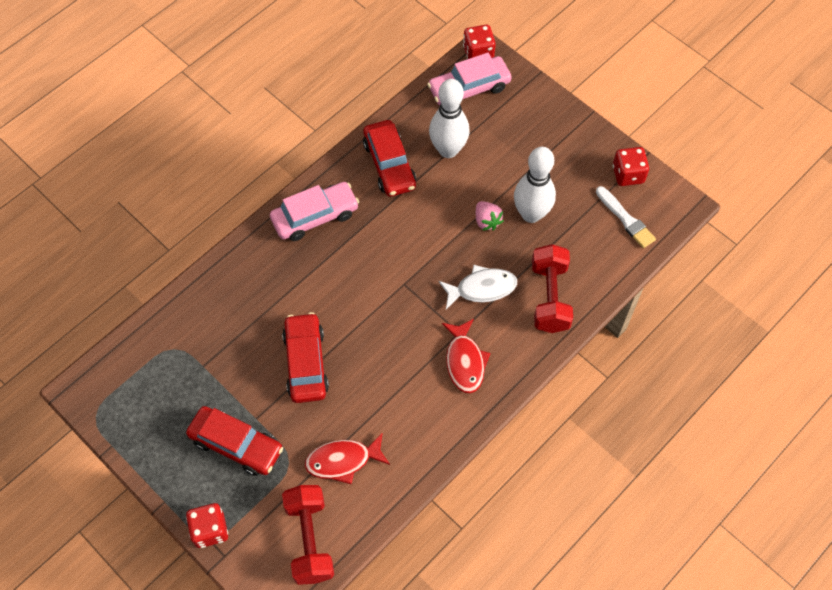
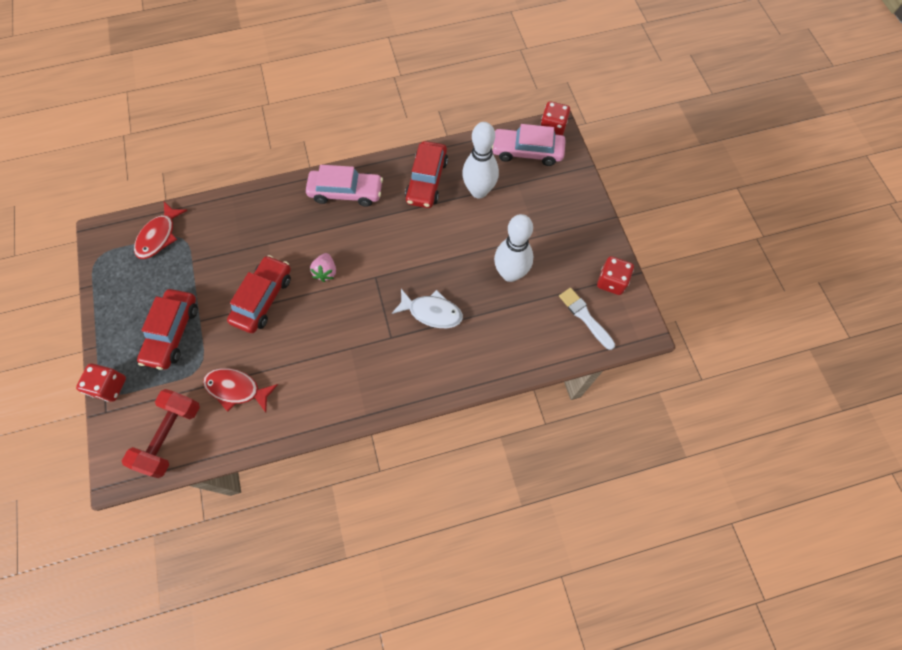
camera: 30 degrees right, 5 degrees up
(236, 444) = (172, 333): red car -> red car turned 45 degrees clockwise
(464, 361) = (379, 363): red fish -> red fish (159, 236)
(487, 221) = (471, 261): pink strawberry -> pink strawberry (326, 272)
(549, 297) = (480, 348): red dumbbell -> none
(625, 219) = (585, 317): white brush -> white brush turned 150 degrees clockwise

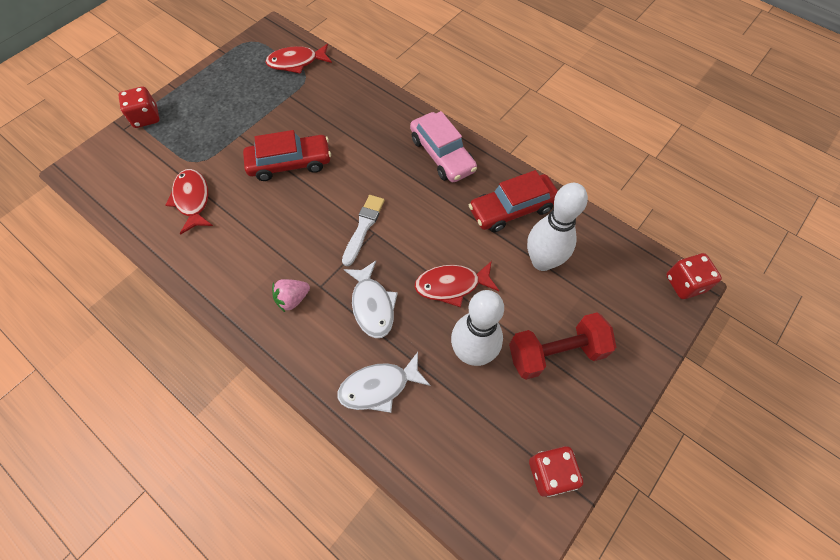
camera: 55 degrees right, 5 degrees down
(171, 436) = (124, 183): red dumbbell -> red dumbbell (555, 353)
(172, 333) = (217, 125): red car -> none
(326, 272) = (349, 191): pink strawberry -> pink strawberry (293, 299)
(454, 254) = (451, 285): none -> red fish
(493, 343) = (379, 386): none -> white fish
(527, 152) = (631, 277): pink car -> none
(585, 317) = (481, 470): white brush -> white brush (363, 227)

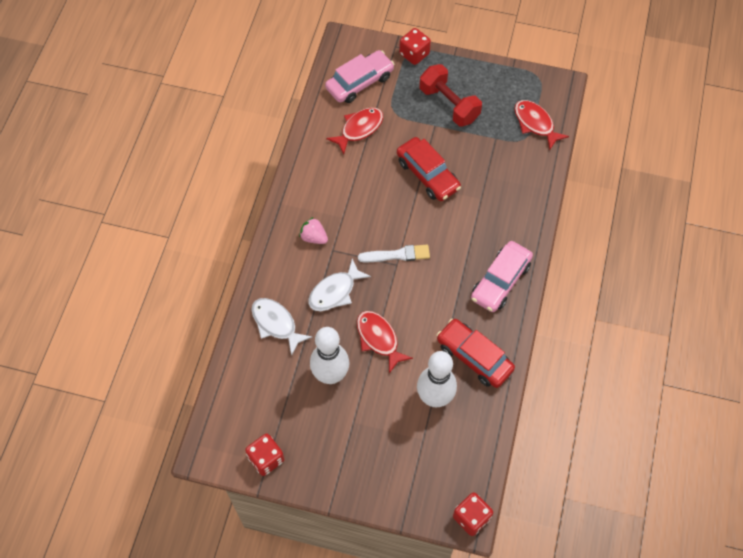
camera: 65 degrees right, 0 degrees up
(137, 176) = (359, 82): none -> pink car
(555, 353) = (358, 434): red dumbbell -> red dumbbell (449, 104)

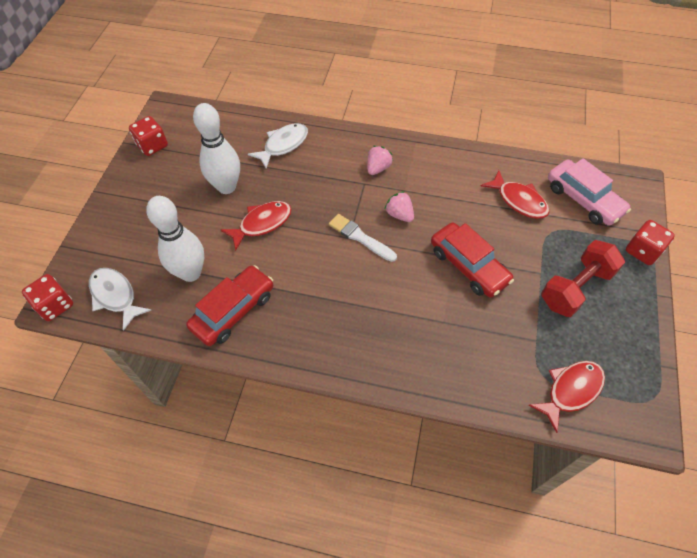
camera: 90 degrees right, 5 degrees down
(335, 291) = (316, 187): white fish -> white fish (115, 296)
(371, 222) = (399, 214): none -> pink strawberry
(397, 255) = (360, 237): white brush -> white brush turned 135 degrees clockwise
(427, 174) = (468, 266): red car -> red car turned 90 degrees counterclockwise
(500, 281) = (328, 340): pink car -> none

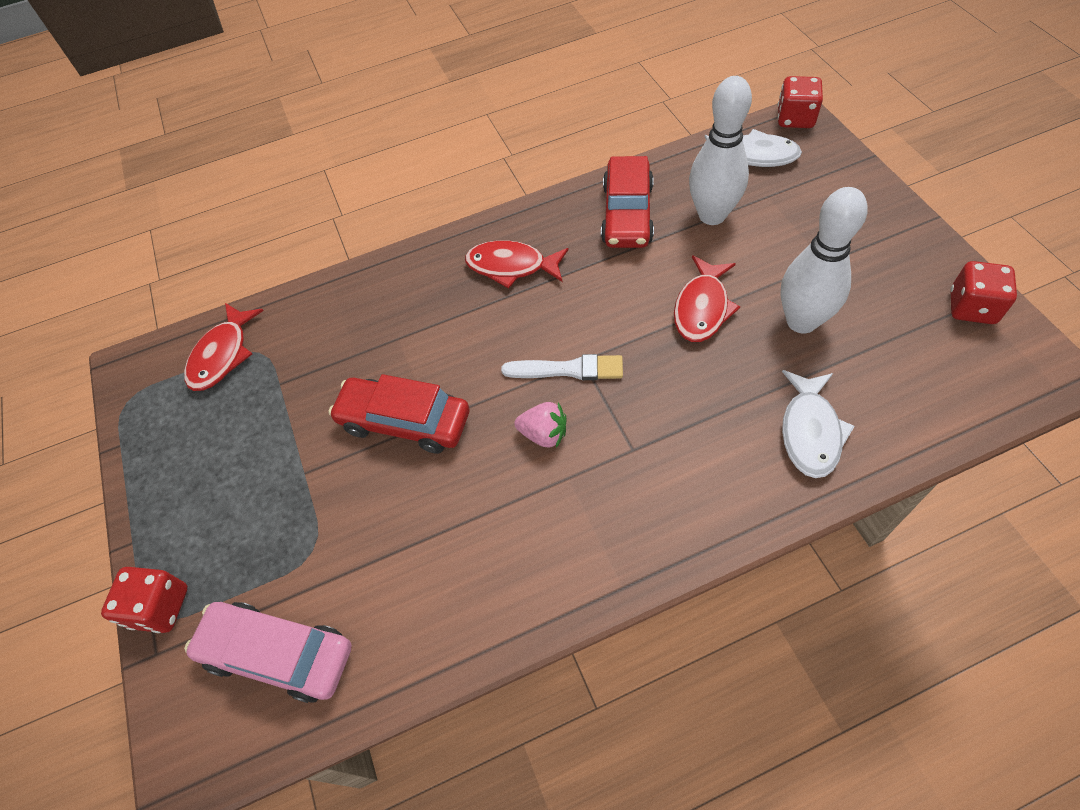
camera: 150 degrees right, 0 degrees up
(378, 168) = (636, 489): pink strawberry -> none
(519, 201) = (384, 577): red fish -> red fish (511, 266)
(575, 288) = (249, 480): red dumbbell -> none

